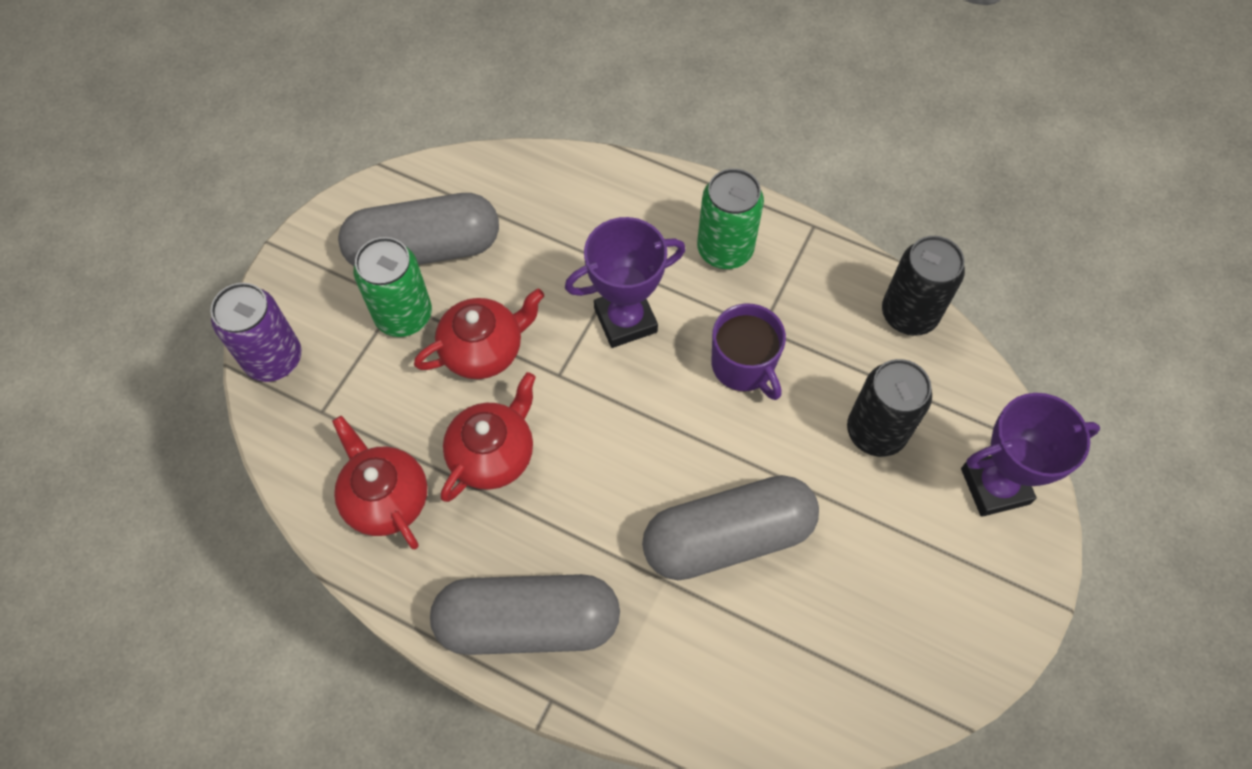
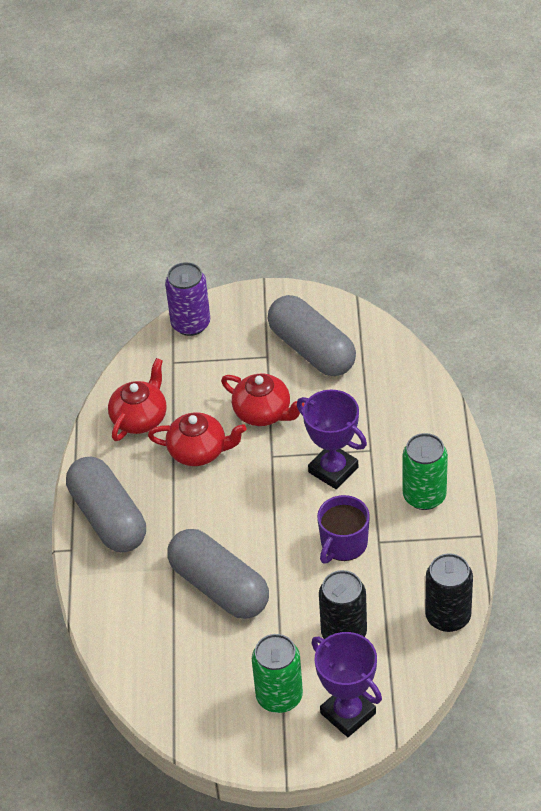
camera: 65 degrees right, 15 degrees down
(404, 315) = (259, 364): green can -> green can (279, 696)

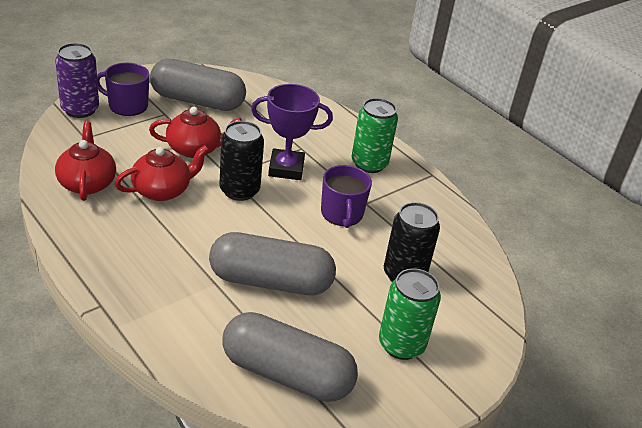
camera: 45 degrees left, 10 degrees down
(108, 518) = (118, 266): grey capsule -> grey capsule (286, 374)
(238, 333) = (127, 105): none -> purple mug
(348, 713) = (467, 332): purple trophy -> none
(448, 616) = (465, 233): black can -> black can (239, 190)

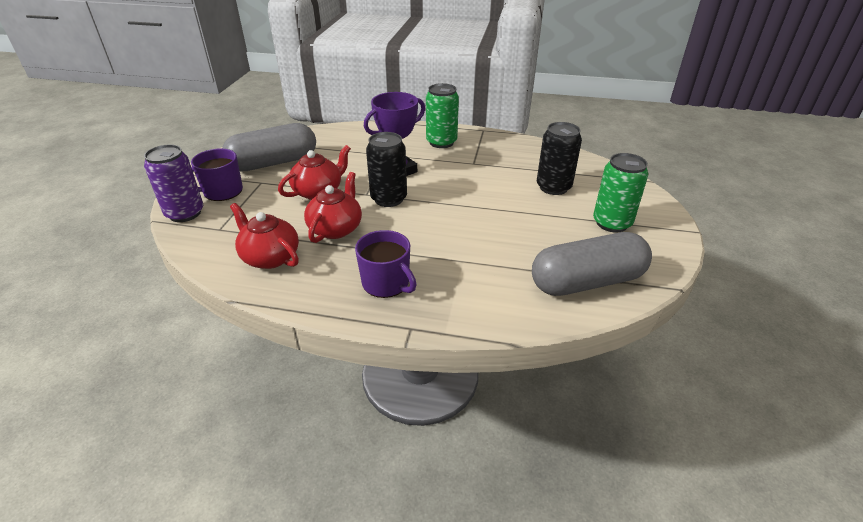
camera: 35 degrees left, 0 degrees up
(270, 281) = (493, 238): grey capsule -> none
(342, 214) = (470, 176): purple mug -> purple mug (386, 283)

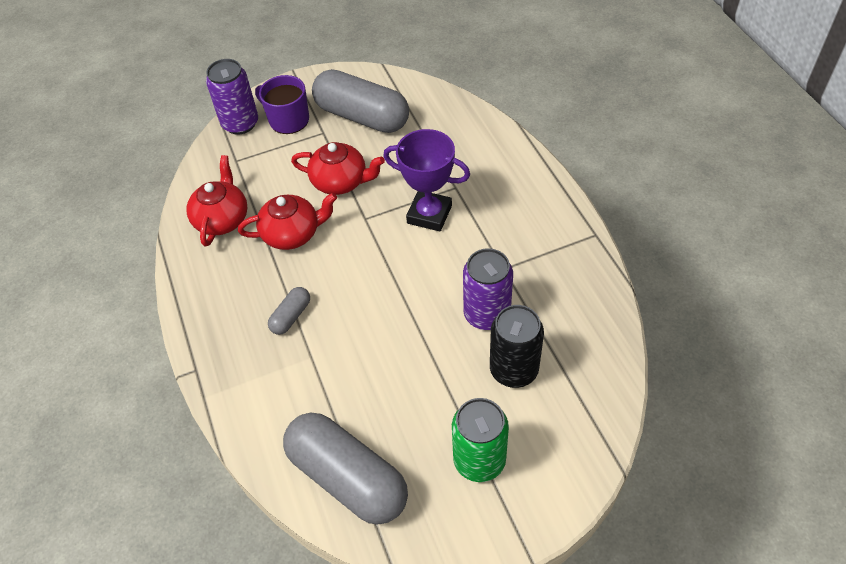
camera: 60 degrees right, 15 degrees up
(386, 283) = (241, 318): purple mug -> none
(388, 199) = (370, 240): black can -> none
(414, 257) = (291, 316): none -> grey capsule
(441, 142) = (525, 214): green can -> none
(502, 181) = (486, 314): none -> purple can

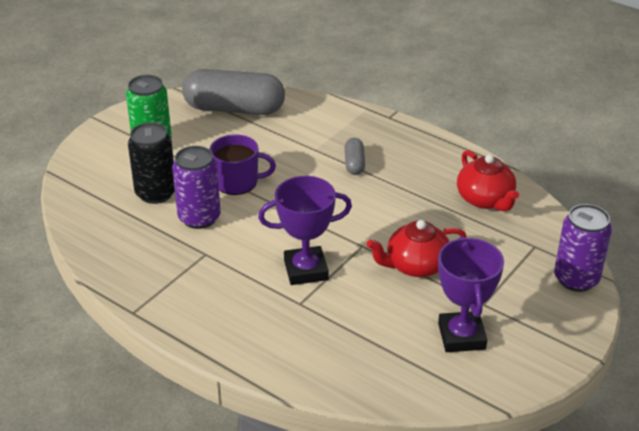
camera: 145 degrees right, 15 degrees down
(288, 120) = (534, 301): purple mug -> purple mug (237, 182)
(292, 234) = (413, 211): red teapot -> none
(362, 116) = (461, 336): grey capsule -> purple trophy

